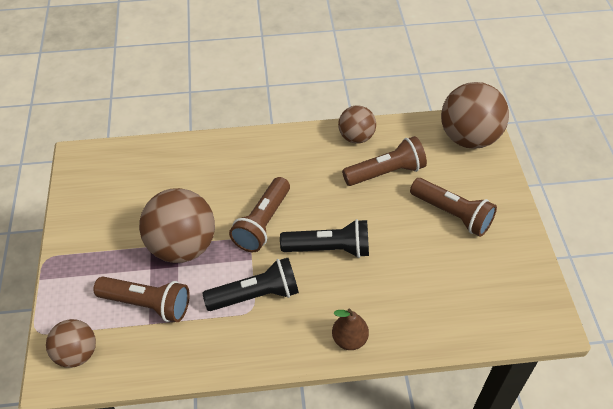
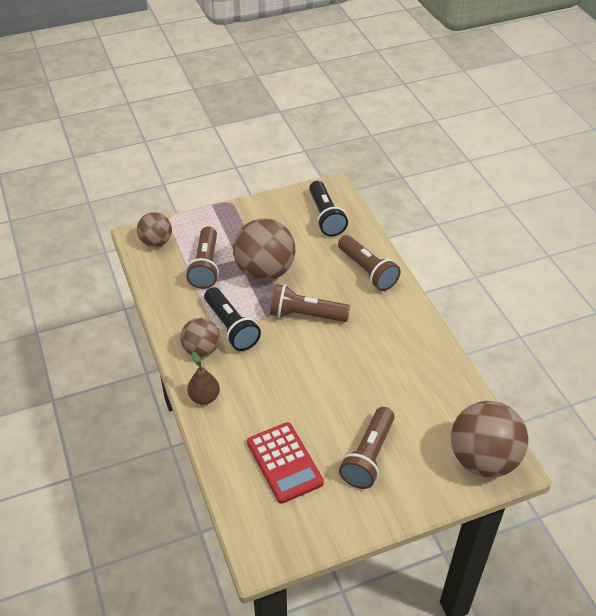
camera: 75 degrees right, 5 degrees down
(329, 249) = (293, 366): black flashlight -> black flashlight (325, 217)
(356, 137) = (437, 361): brown ball -> brown ball (201, 349)
(386, 172) = (401, 393): brown flashlight -> brown flashlight (367, 271)
(448, 282) = (284, 462): none -> red calculator

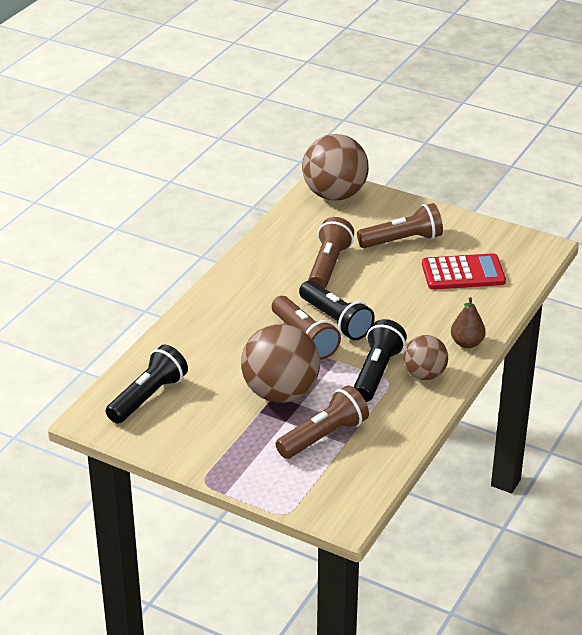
camera: 130 degrees left, 10 degrees down
(156, 242) = (335, 496): brown ball -> none
(284, 462) = (463, 273): red calculator -> red calculator turned 60 degrees clockwise
(307, 343) = (336, 321): none -> black flashlight
(367, 271) = (200, 331): brown flashlight -> brown flashlight (328, 265)

